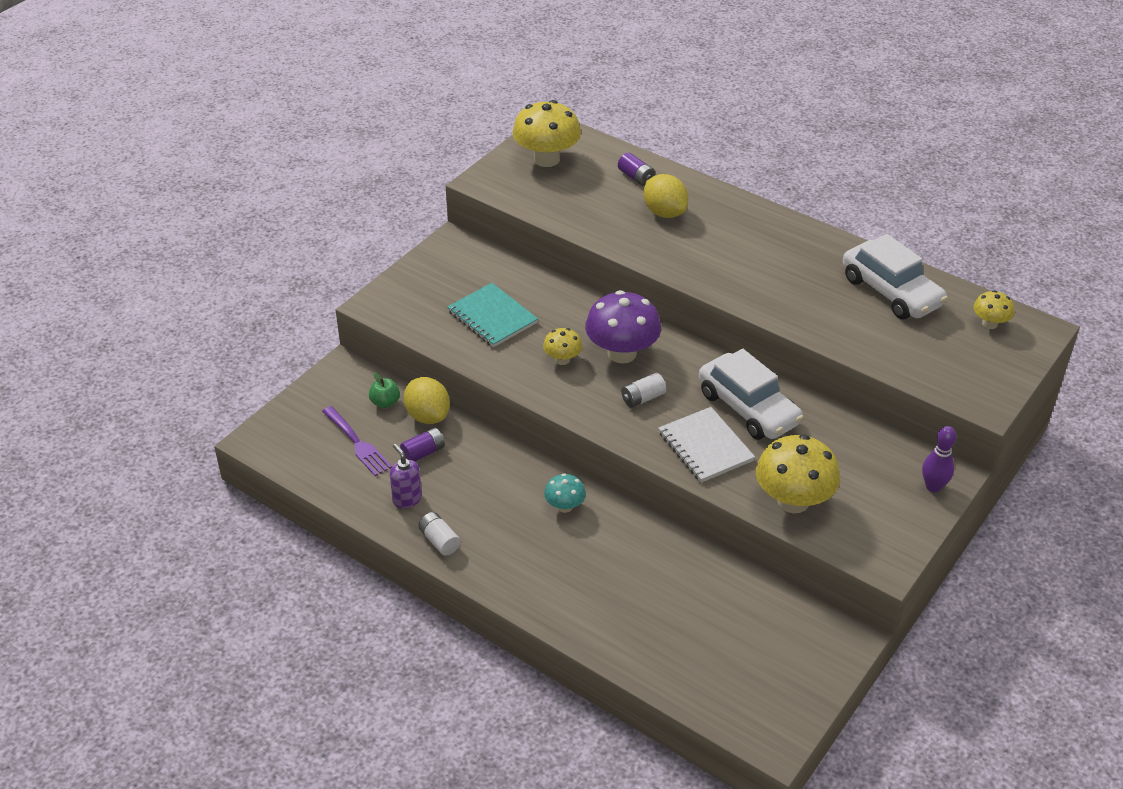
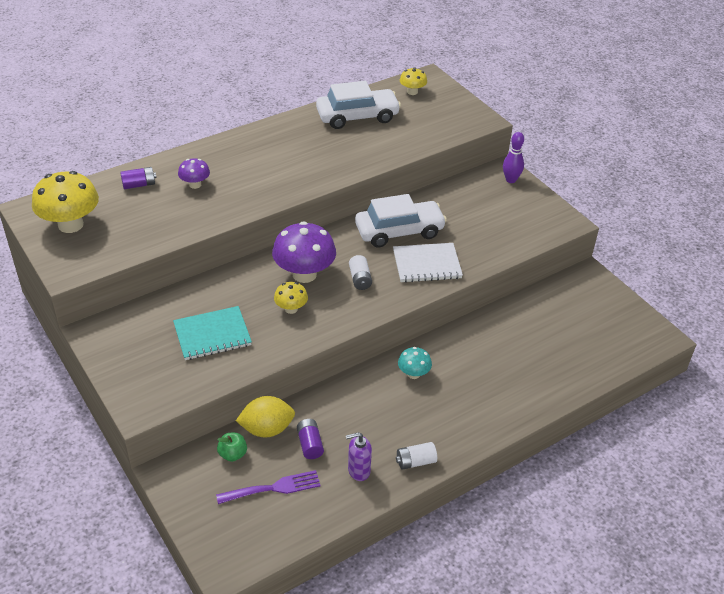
camera: 70 degrees left, 0 degrees up
(664, 212) = (195, 184): yellow lemon -> purple mushroom
(793, 501) = (497, 242): yellow mushroom -> none

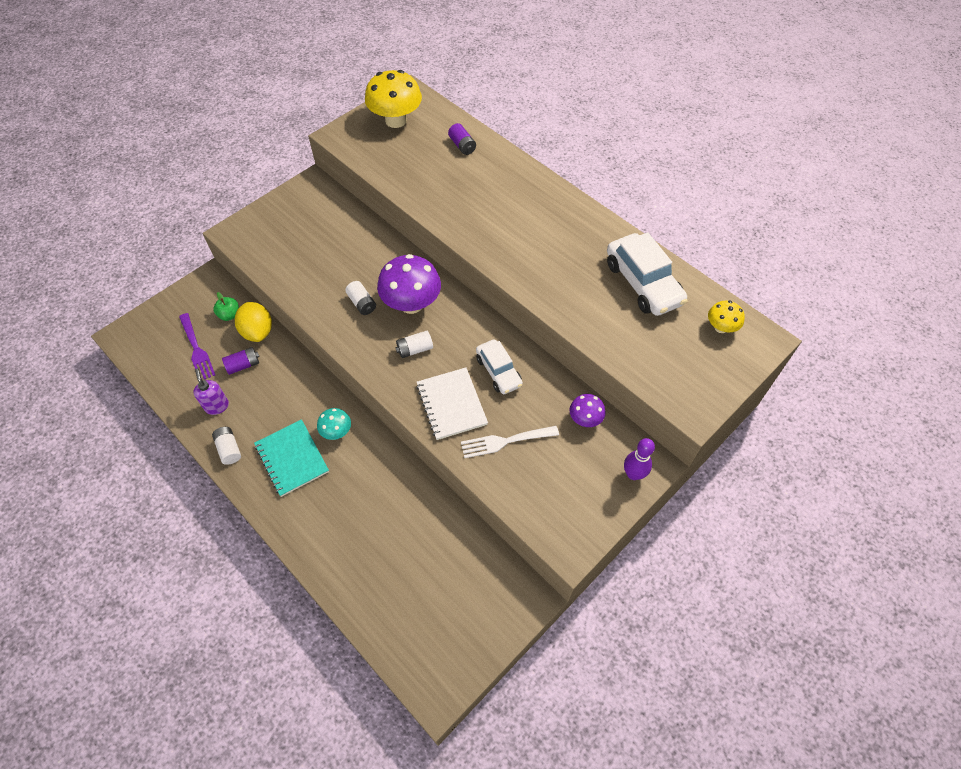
camera: 80 degrees right, 15 degrees up
(195, 184) = (474, 181): purple mushroom -> purple mushroom (585, 419)
(212, 335) = (319, 256): turquoise notebook -> turquoise notebook (292, 458)
(291, 309) = (362, 303): yellow mushroom -> white battery
(399, 231) = (498, 371): white car -> white car, size x0.63
(470, 239) = (505, 441): none -> white fork

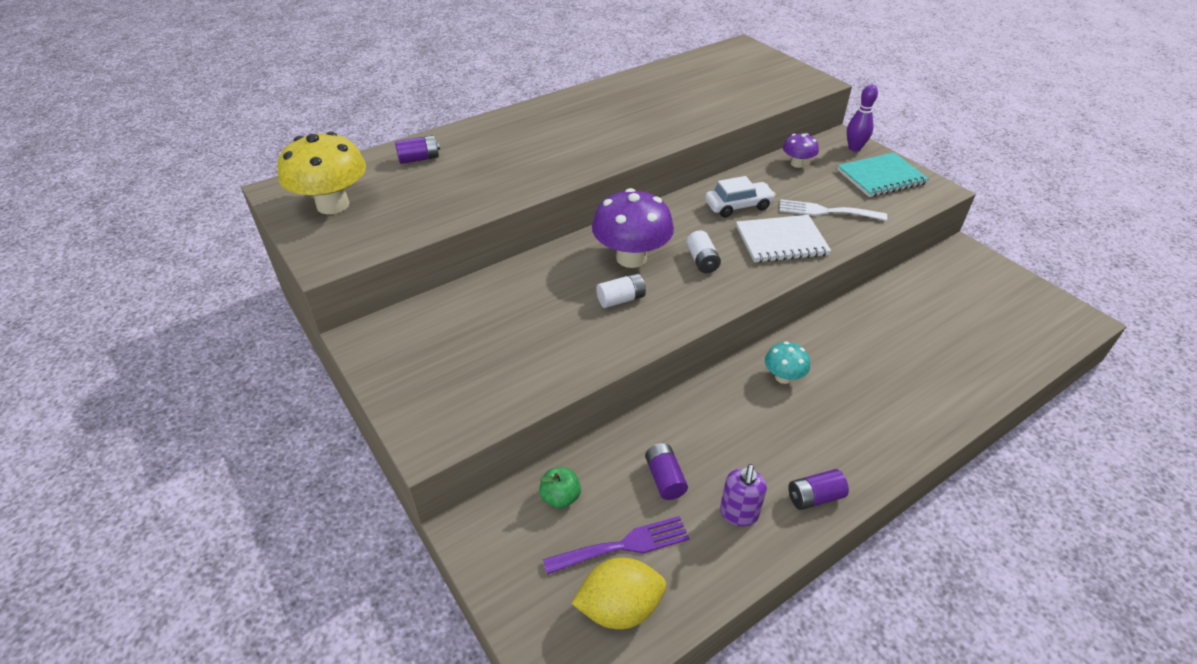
camera: 80 degrees left, 15 degrees down
(217, 406) = (738, 514): purple soap dispenser -> purple soap dispenser turned 60 degrees counterclockwise
(229, 449) = (814, 497): white battery -> purple battery
(258, 331) = (603, 459): yellow lemon -> yellow lemon (619, 607)
(292, 458) = (826, 424): turquoise notebook -> turquoise notebook (881, 177)
(505, 441) = (826, 211): white fork -> white fork turned 105 degrees clockwise
(643, 283) = (671, 83): white car -> none
(721, 327) = (728, 59): yellow mushroom -> none

